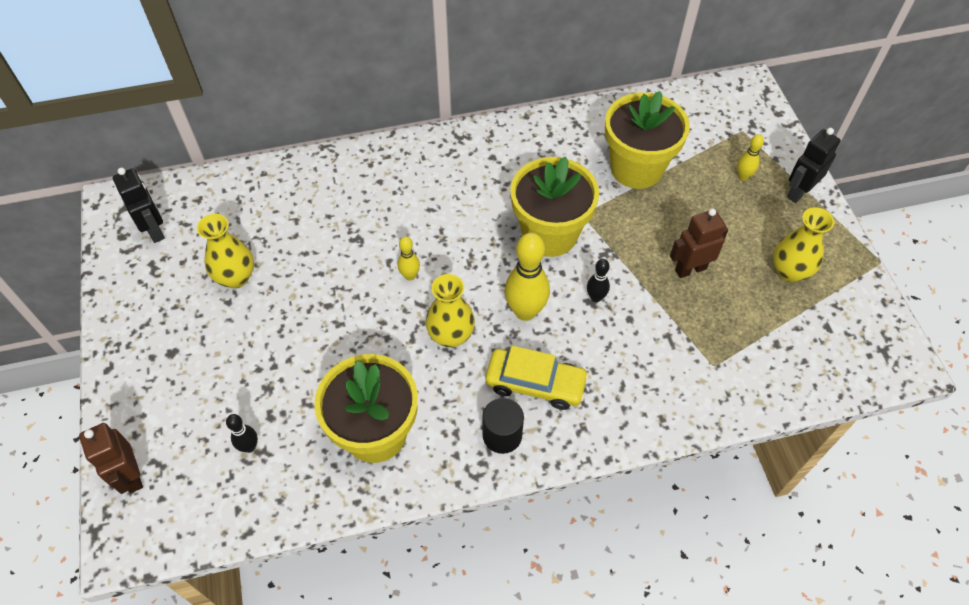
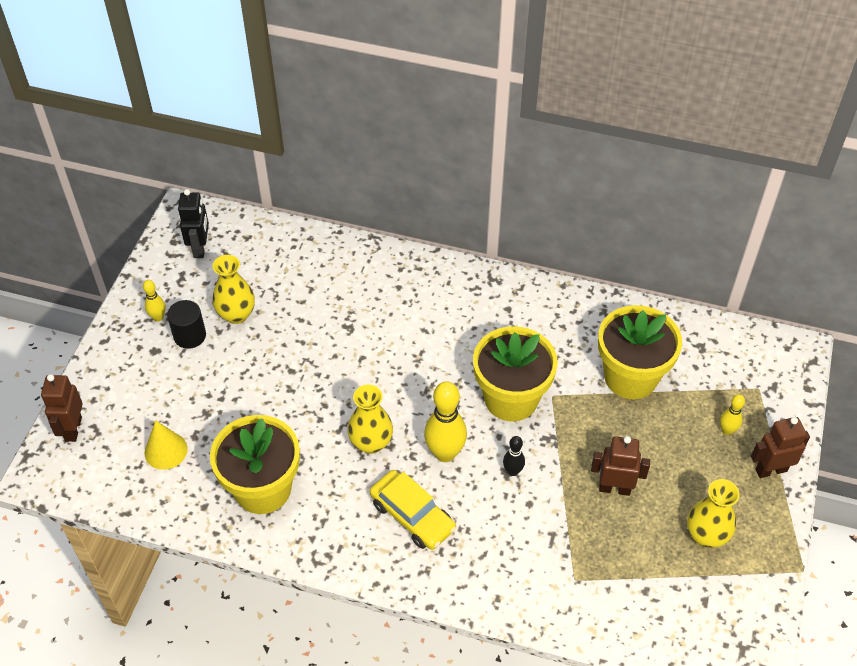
camera: 30 degrees right, 5 degrees down
(249, 447) = (166, 451): black bowling pin -> yellow cone
(410, 276) = (371, 378): yellow bowling pin -> yellow bowling pin (158, 317)
(502, 435) = (358, 542): black cylinder -> black cylinder (190, 336)
(798, 192) = (771, 470): black robot -> brown robot

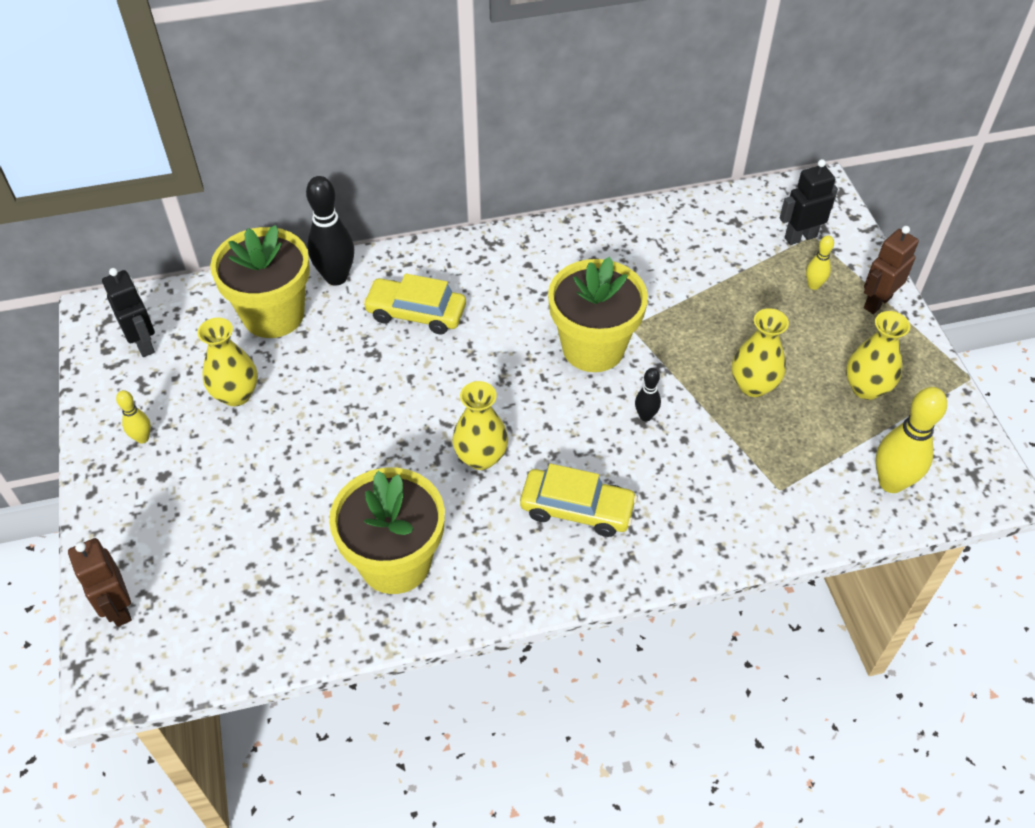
camera: 30 degrees left, 0 degrees up
(166, 451) = (252, 577): yellow cone -> none
(190, 336) = (195, 441): black cylinder -> none
(360, 256) = (336, 277): none -> black bowling pin
(399, 310) = (416, 313): none -> yellow car
(445, 453) = (565, 431): yellow bowling pin -> yellow bowling pin (891, 482)
(614, 488) = (753, 385): brown robot -> yellow vase
(630, 377) = (692, 276): yellow flower pot -> yellow flower pot (273, 315)
(746, 384) = (800, 237): none -> black robot

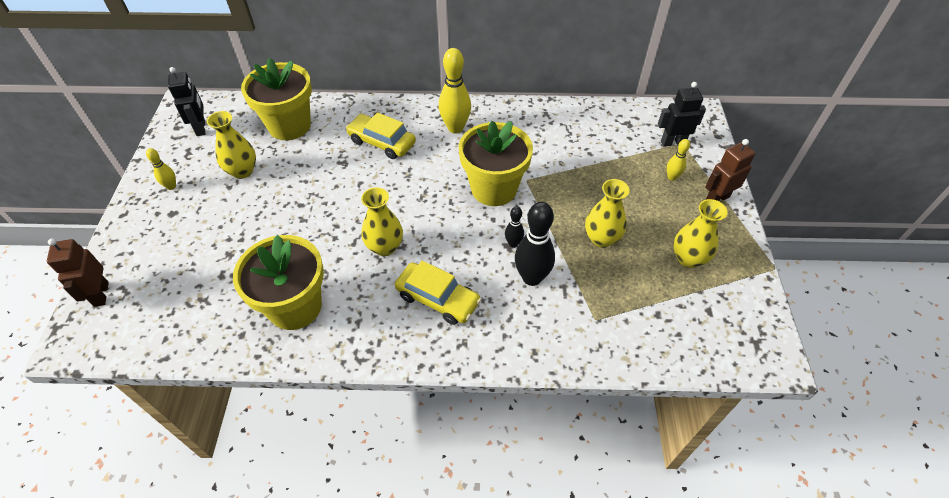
camera: 15 degrees right, 0 degrees up
(336, 277) = (340, 110): black bowling pin -> black bowling pin (532, 278)
(891, 482) = (686, 334): yellow bowling pin -> yellow bowling pin (455, 128)

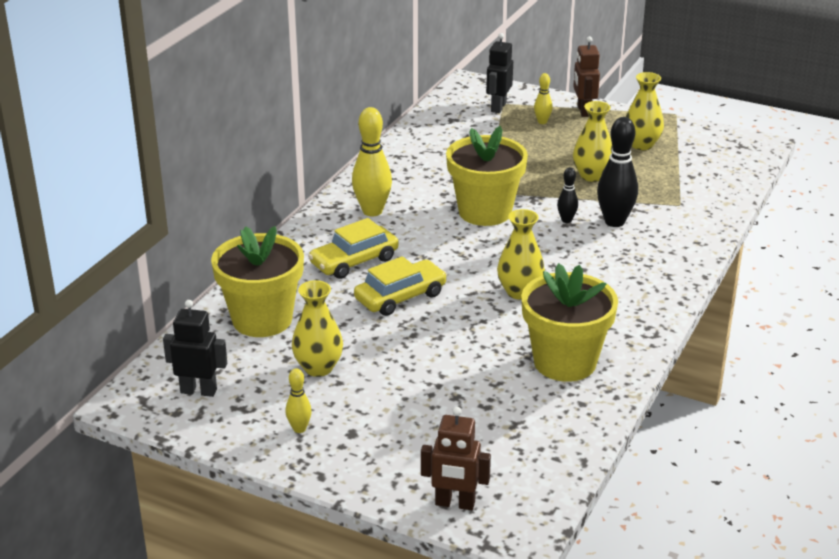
camera: 65 degrees left, 20 degrees down
(438, 299) = (608, 276): yellow car -> yellow car (400, 297)

